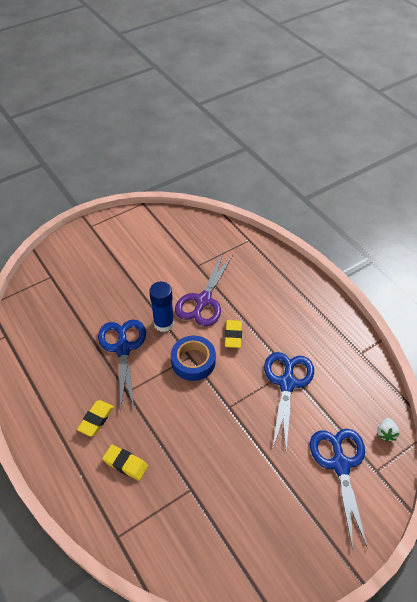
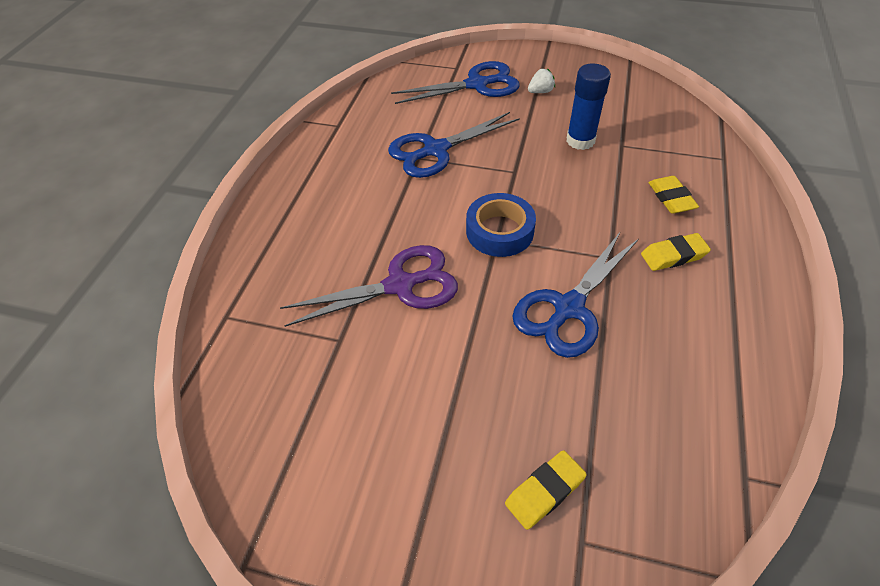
camera: 130 degrees left, 0 degrees up
(164, 323) = (483, 297): blue glue stick -> blue glue stick (580, 140)
(233, 335) = (423, 222): yellow eraser -> yellow eraser (544, 491)
(340, 464) = (477, 84): blue scissors -> blue scissors turned 150 degrees counterclockwise
(386, 433) = (414, 77): white strawberry -> white strawberry (540, 92)

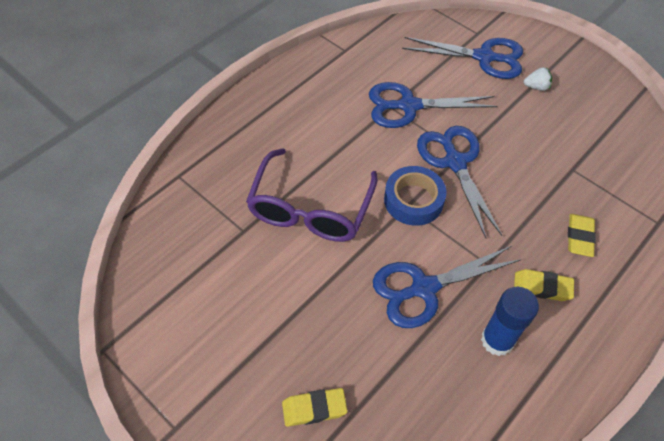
camera: 25 degrees right, 5 degrees up
(400, 285) = (310, 209): purple scissors -> purple glasses
(514, 181) = (455, 162): none -> blue scissors
(580, 140) = (538, 149): blue glue stick -> blue glue stick (497, 340)

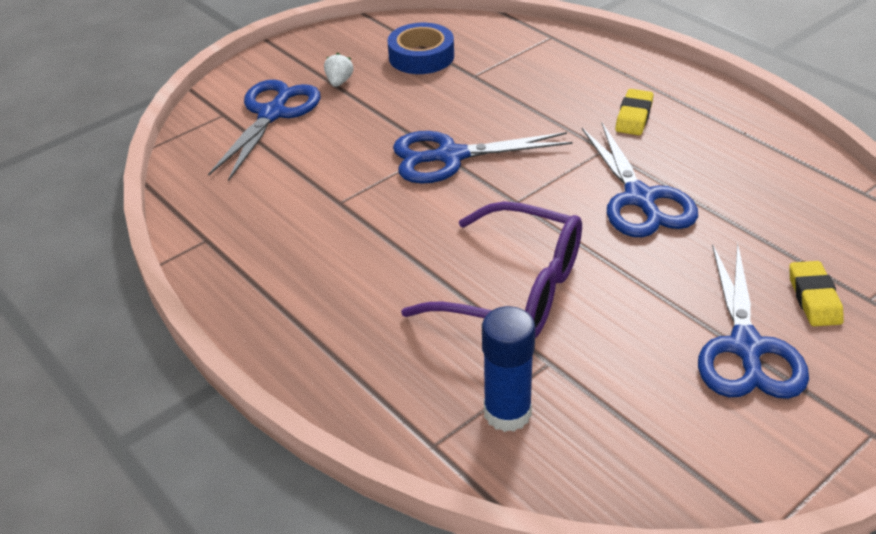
camera: 80 degrees left, 15 degrees down
(409, 106) = (343, 186): blue scissors -> blue scissors (746, 348)
(413, 200) = (508, 195): blue tape -> blue tape (421, 56)
(497, 340) = (702, 154): blue glue stick -> blue glue stick (507, 413)
(579, 237) = (569, 85): yellow eraser -> none

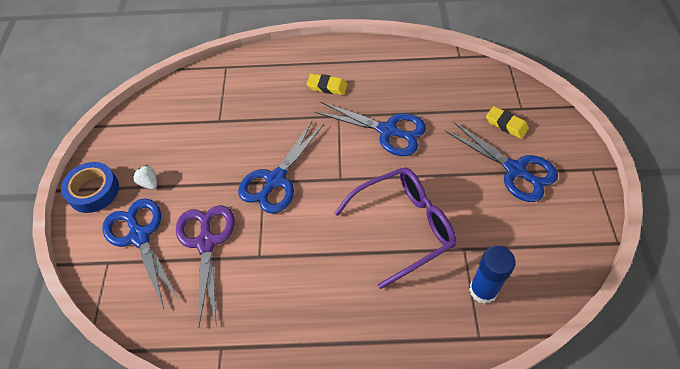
camera: 50 degrees left, 15 degrees up
(314, 158) = (206, 242): none -> purple scissors
(421, 56) = (173, 130): blue tape -> blue tape (93, 191)
(634, 117) = (327, 87): yellow eraser -> yellow eraser turned 45 degrees counterclockwise

